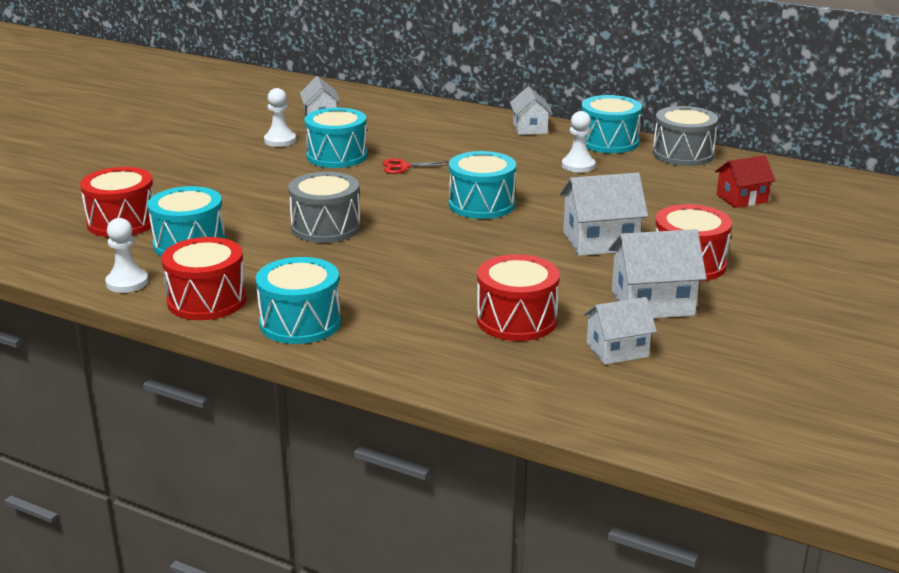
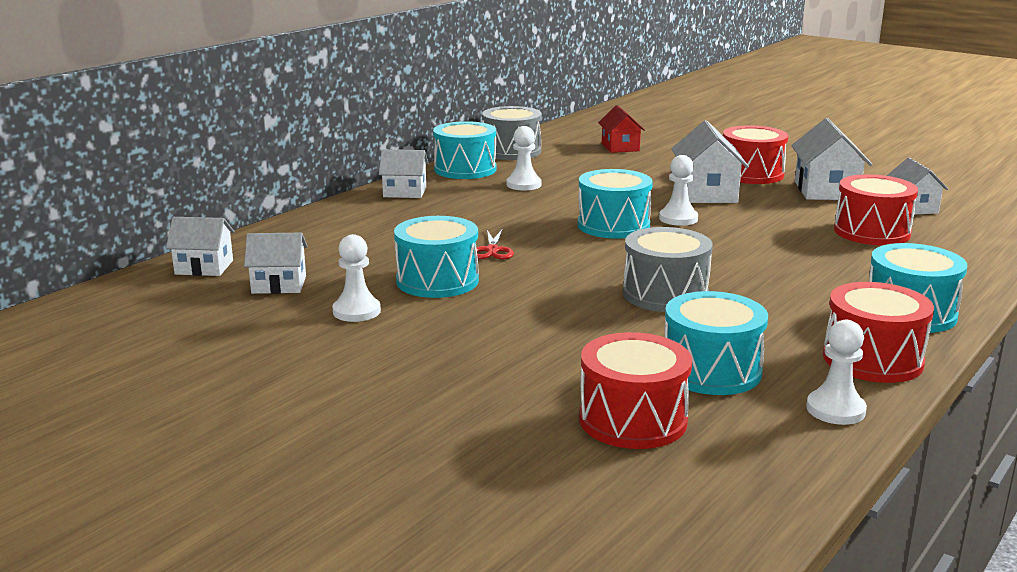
camera: 80 degrees left, 5 degrees down
(346, 96) = (204, 267): none -> white house
(513, 229) = (678, 219): none -> white pawn

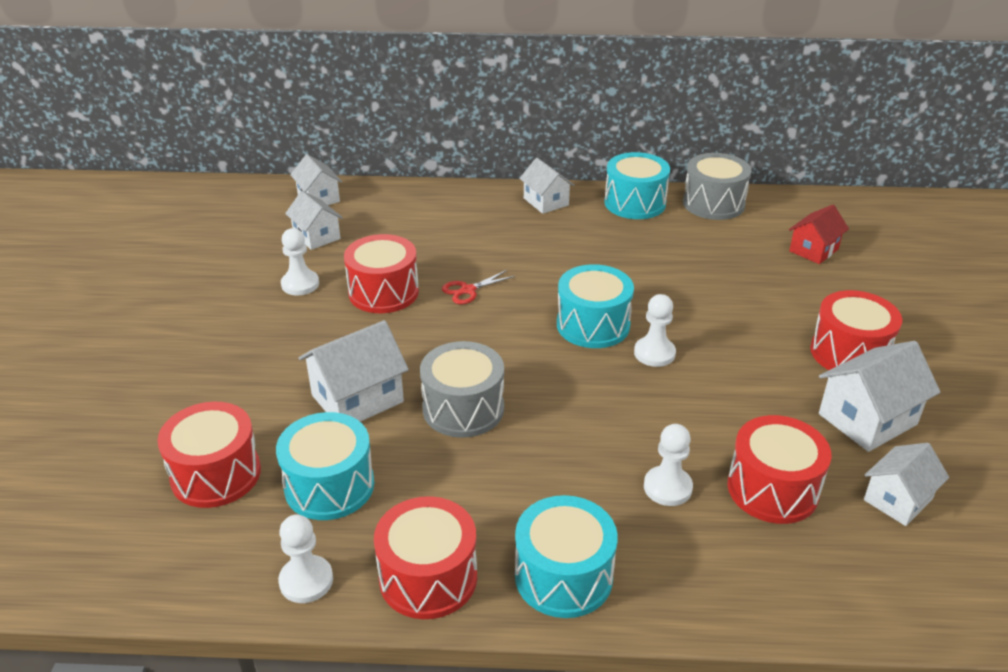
camera: 55 degrees right, 15 degrees up
(437, 281) = (383, 292): turquoise drum -> red drum
(523, 185) = (635, 243): white pawn -> white pawn (667, 487)
(706, 193) = (747, 345): white house -> white house (357, 398)

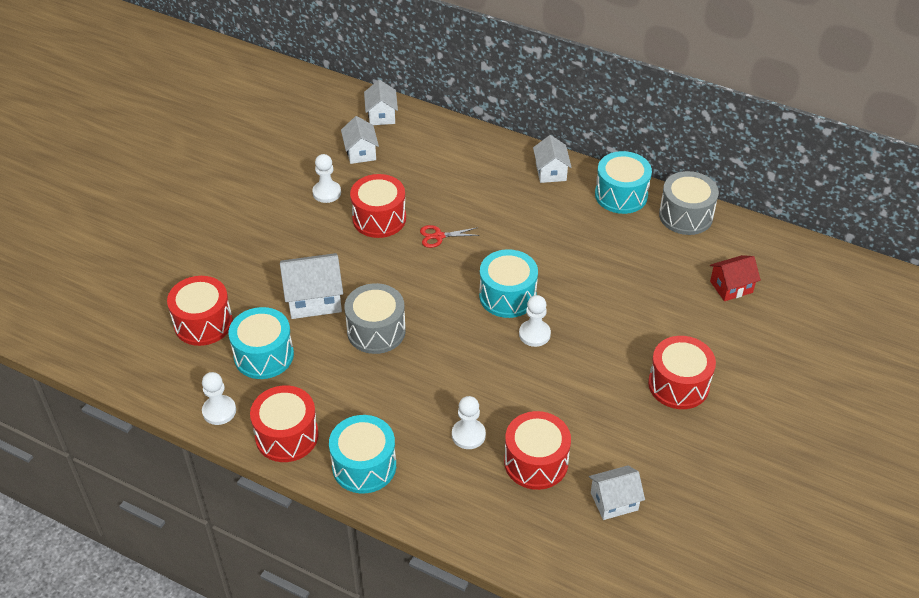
camera: 25 degrees right, 10 degrees up
(867, 419) = (645, 439): white house -> none

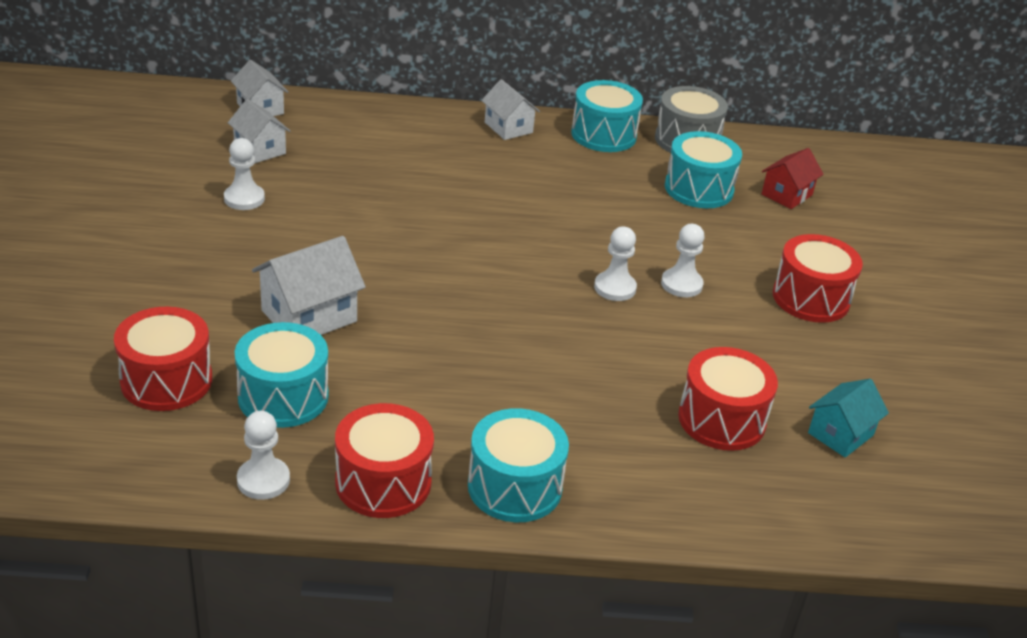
camera: 30 degrees left, 10 degrees down
(376, 331) = (418, 331): grey drum -> none
(379, 218) = (334, 212): red drum -> none
(438, 236) = (423, 215): red scissors -> none
(468, 435) = (620, 413): white pawn -> white pawn (681, 284)
(507, 296) = (553, 257): turquoise drum -> turquoise drum (698, 189)
(614, 501) = (840, 434): white house -> turquoise house

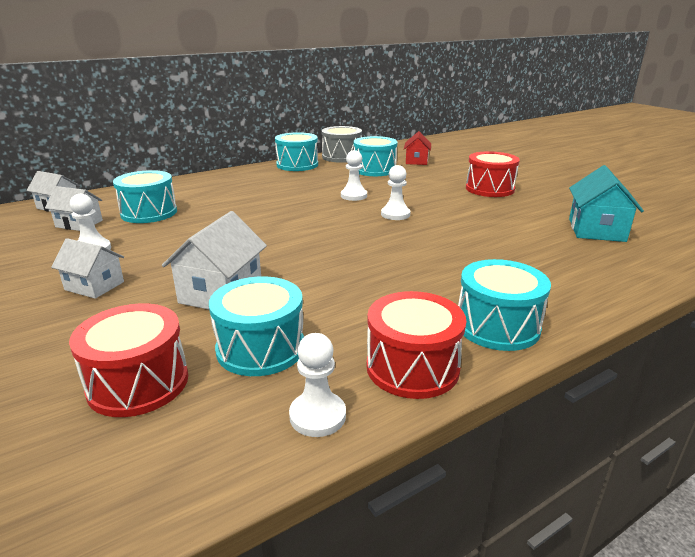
camera: 30 degrees left, 10 degrees down
(341, 160) = (149, 213): none -> turquoise drum
(508, 127) = (241, 175): white house -> white house (94, 286)
(681, 284) = (425, 202): white pawn -> white pawn (354, 196)
(721, 419) = (539, 245): red drum -> none
(840, 434) = (596, 230): turquoise house -> turquoise house, size x1.51

